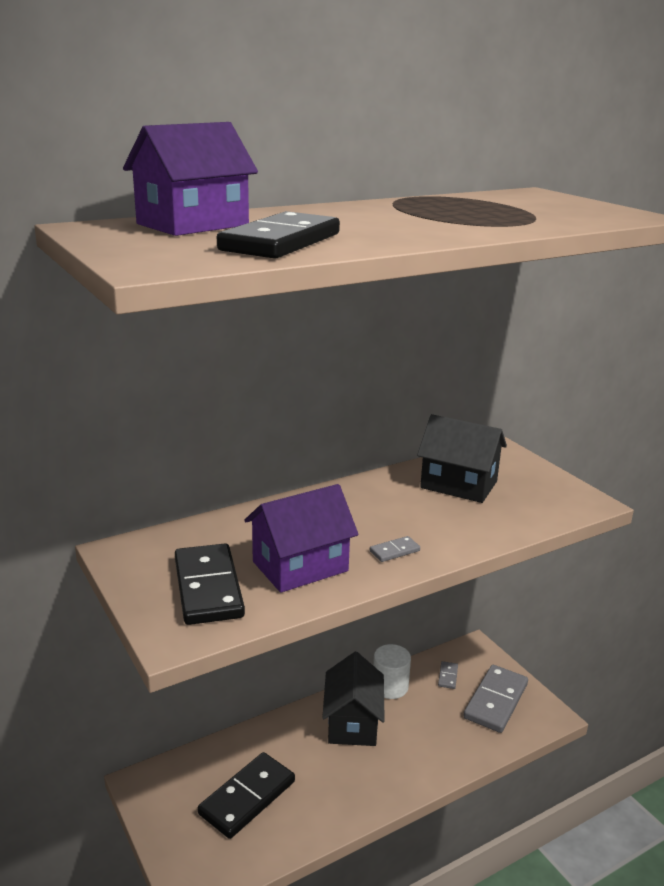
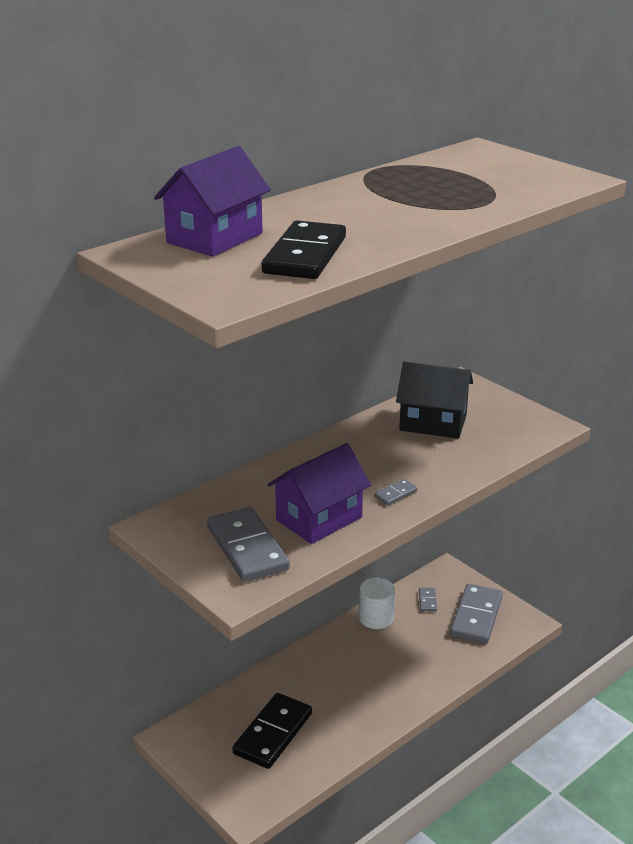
camera: 10 degrees left, 5 degrees up
(208, 588) = (247, 548): black domino -> grey domino
(352, 723) = (350, 655): black house -> none

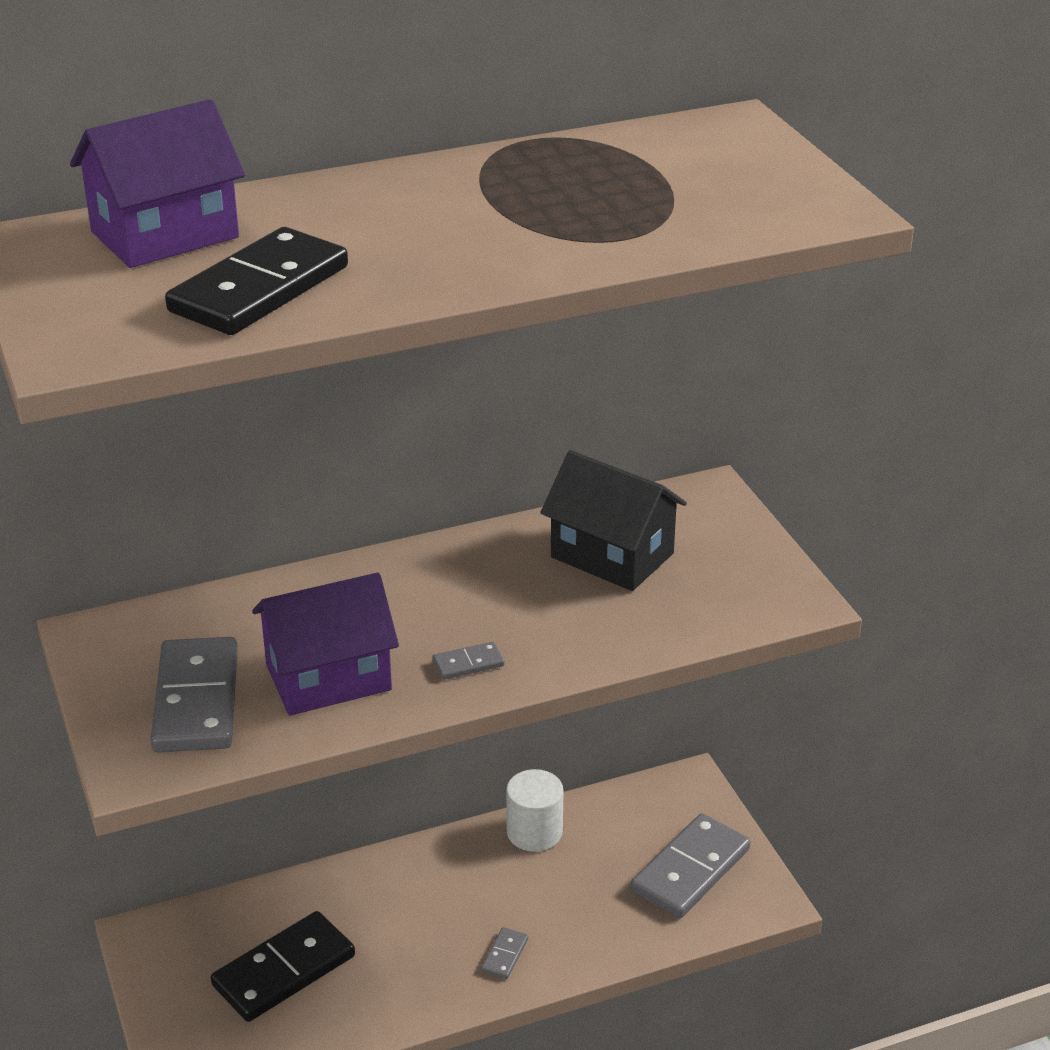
camera: 20 degrees right, 5 degrees up
(427, 601) = (629, 825): grey domino -> grey domino (504, 955)

